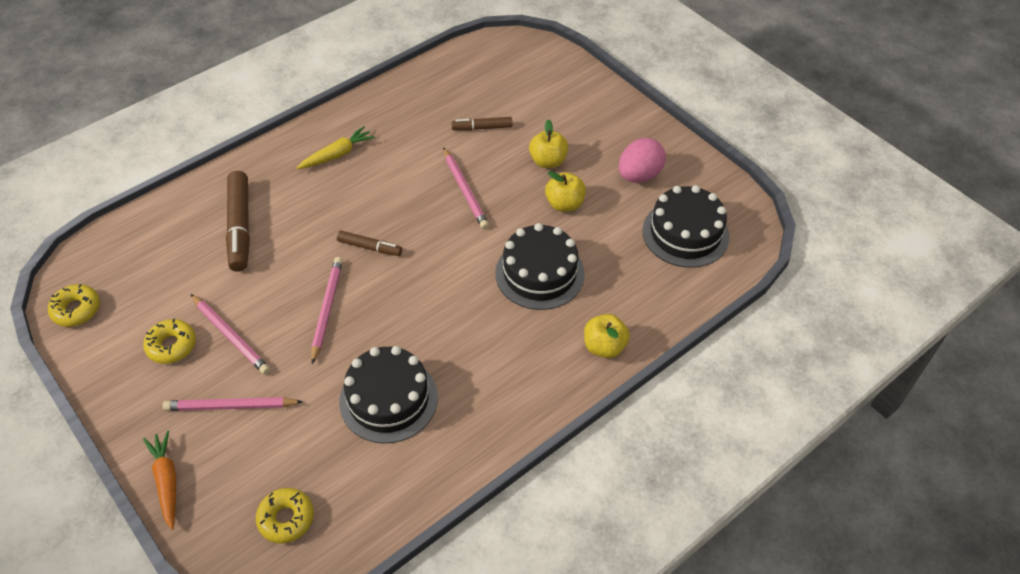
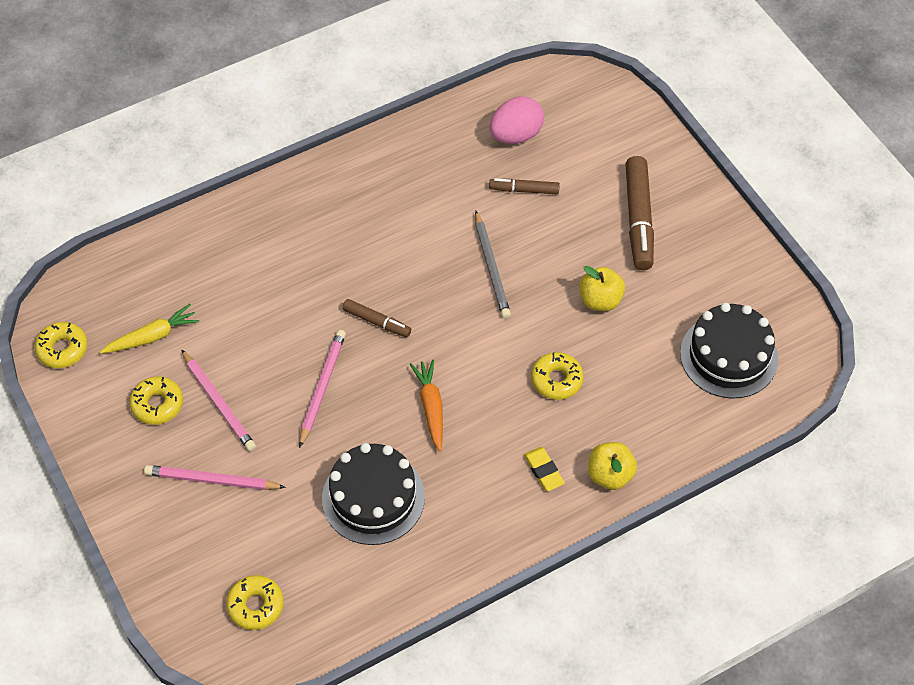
camera: 10 degrees right, 5 degrees up
(167, 481) = (142, 549): orange carrot -> orange carrot (431, 407)
(240, 227) = (240, 277): brown marker -> brown marker (638, 219)
(337, 154) = (356, 202): yellow carrot -> yellow carrot (152, 336)
(465, 190) = (491, 267): pink pencil -> grey pencil
(539, 273) = (556, 380): black cake -> yellow donut
(543, 352) = (543, 471): none -> yellow eraser
(548, 161) = (591, 244): yellow apple -> none
(639, 175) = (692, 276): pink egg -> pink egg (516, 135)

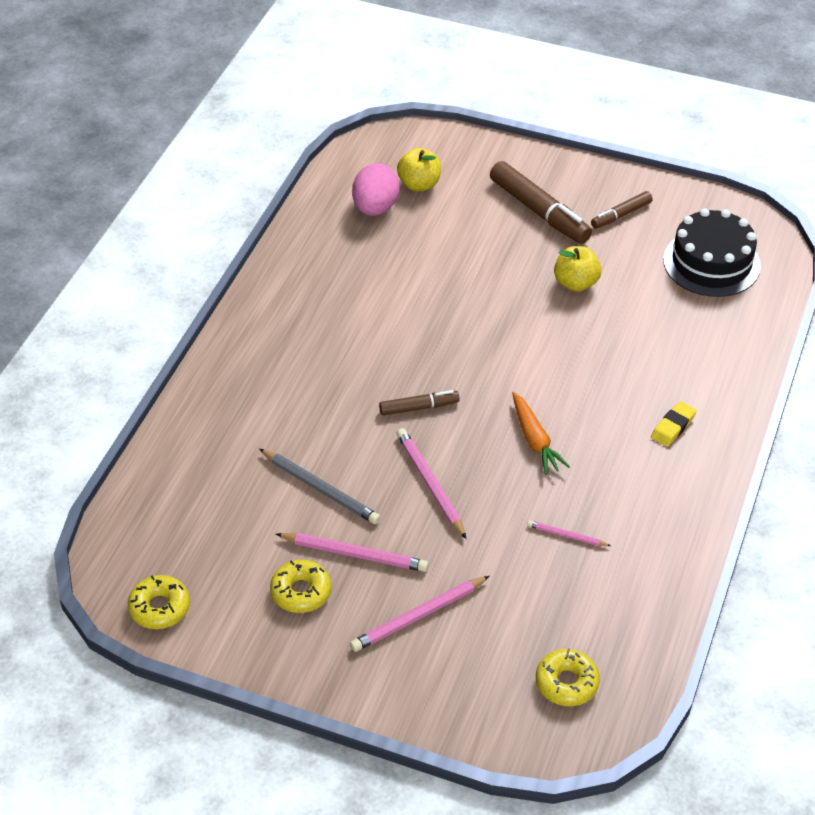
camera: 40 degrees left, 10 degrees down
(152, 336) = (234, 543): yellow carrot -> none
(373, 497) = (567, 535): black cake -> pink pencil
(431, 407) = (535, 440): orange carrot -> orange carrot turned 150 degrees counterclockwise
(491, 267) = (465, 311): grey pencil -> grey pencil (320, 489)
(524, 190) = (427, 242): brown marker -> brown marker (621, 215)
(543, 471) = (673, 427): yellow eraser -> yellow eraser turned 75 degrees counterclockwise
(556, 380) = (608, 358): yellow donut -> none
(610, 475) = (723, 397): yellow apple -> yellow apple (419, 184)

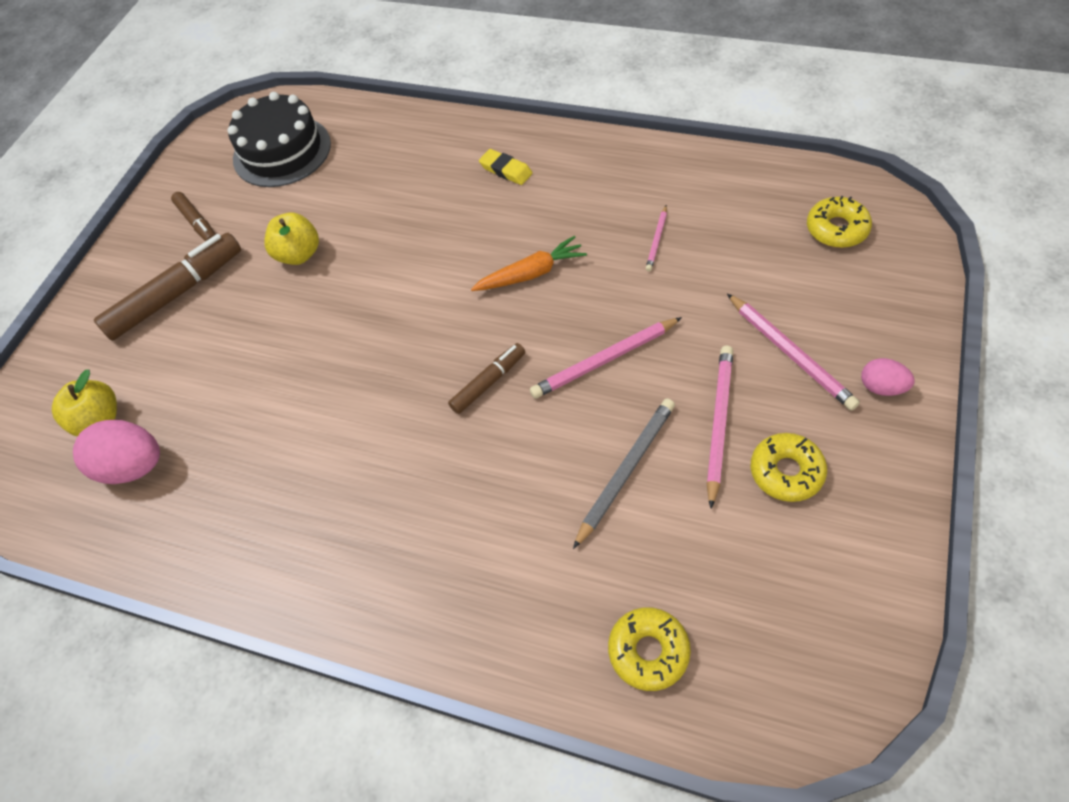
camera: 85 degrees left, 10 degrees up
(159, 608) = (853, 636): yellow donut -> yellow donut (648, 651)
(372, 676) = (881, 387): none -> pink egg
(419, 407) = (489, 382): brown marker -> brown marker turned 60 degrees clockwise

